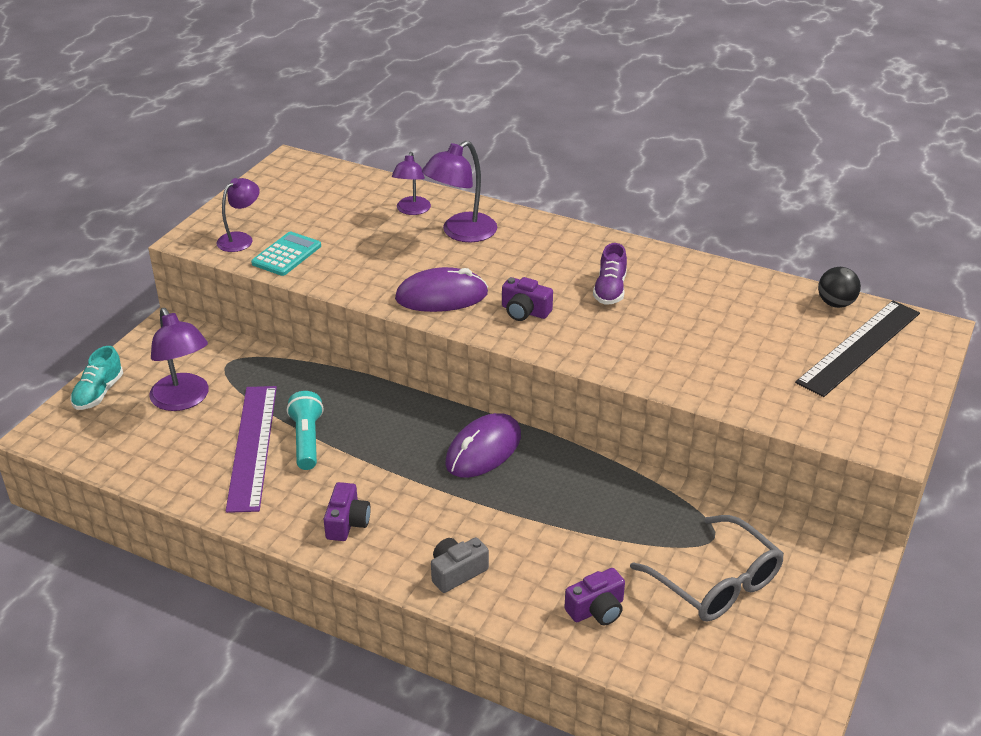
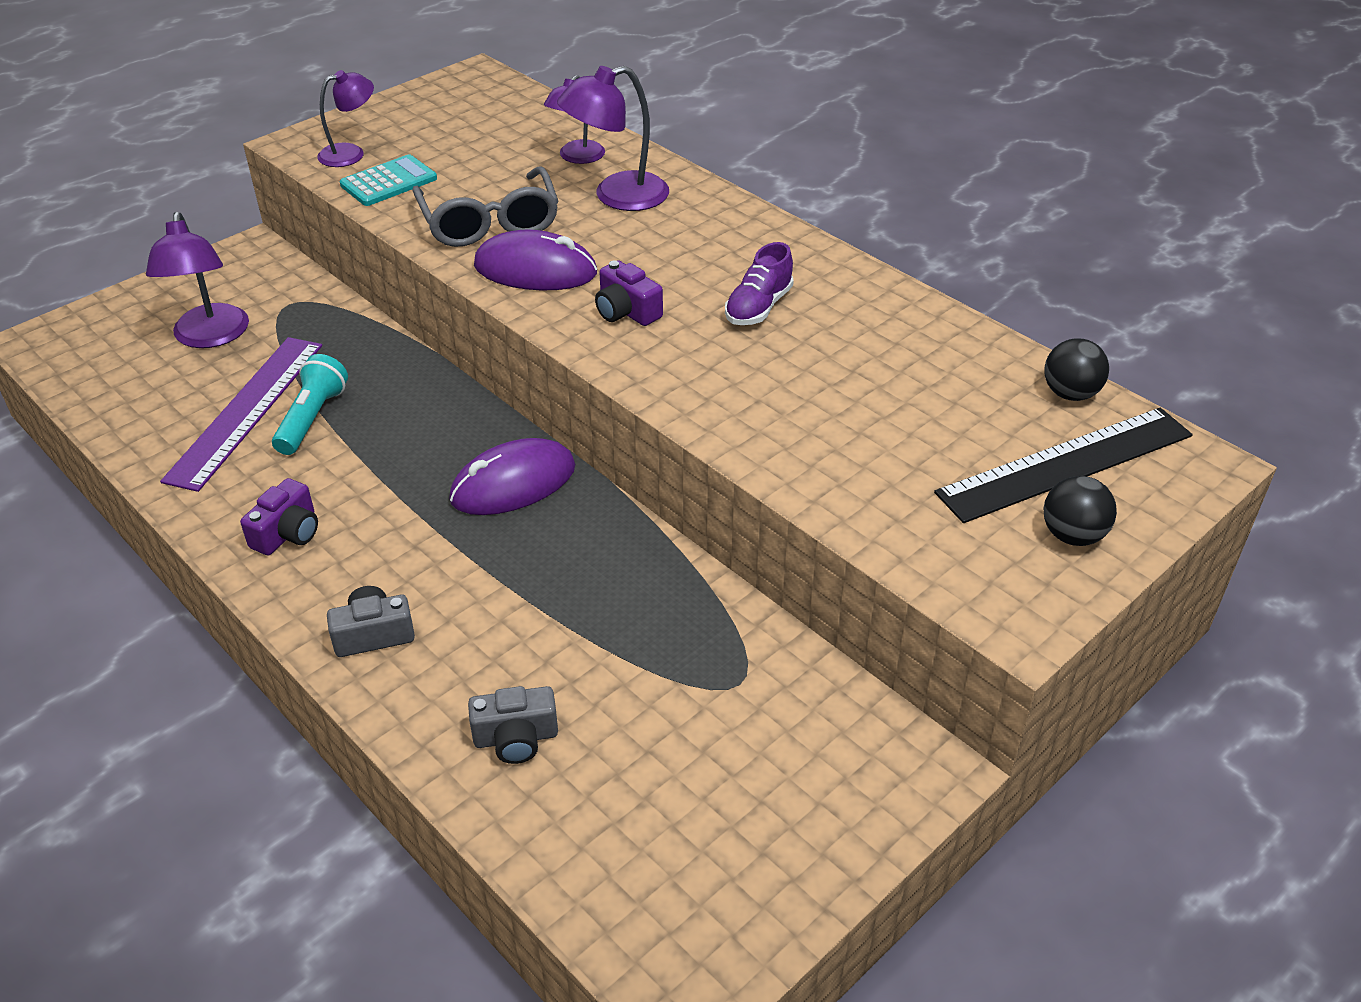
camera: 20 degrees right, 5 degrees up
(98, 393) = (127, 307): turquoise shoe -> none
(597, 609) = (516, 738): purple camera -> grey camera
(716, 582) = (701, 748): grey glasses -> grey glasses (489, 222)
(889, 389) = (1072, 535): none -> black ball

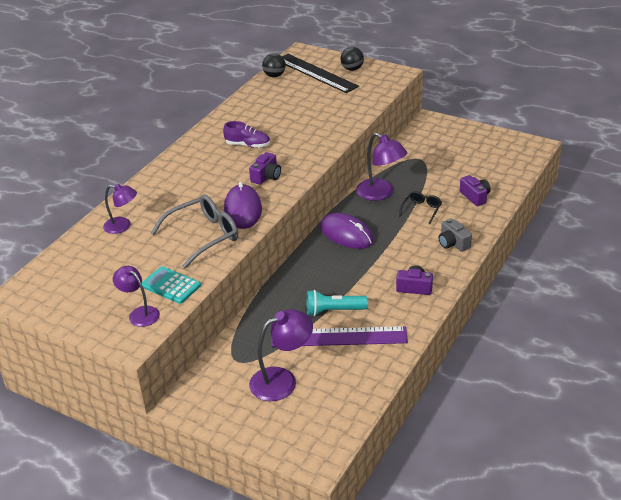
camera: 105 degrees left, 5 degrees down
(516, 738) = (475, 197): grey camera -> purple camera
(524, 620) = (421, 210): none -> black glasses
(617, 196) = (162, 203): purple lamp -> purple lamp (380, 193)

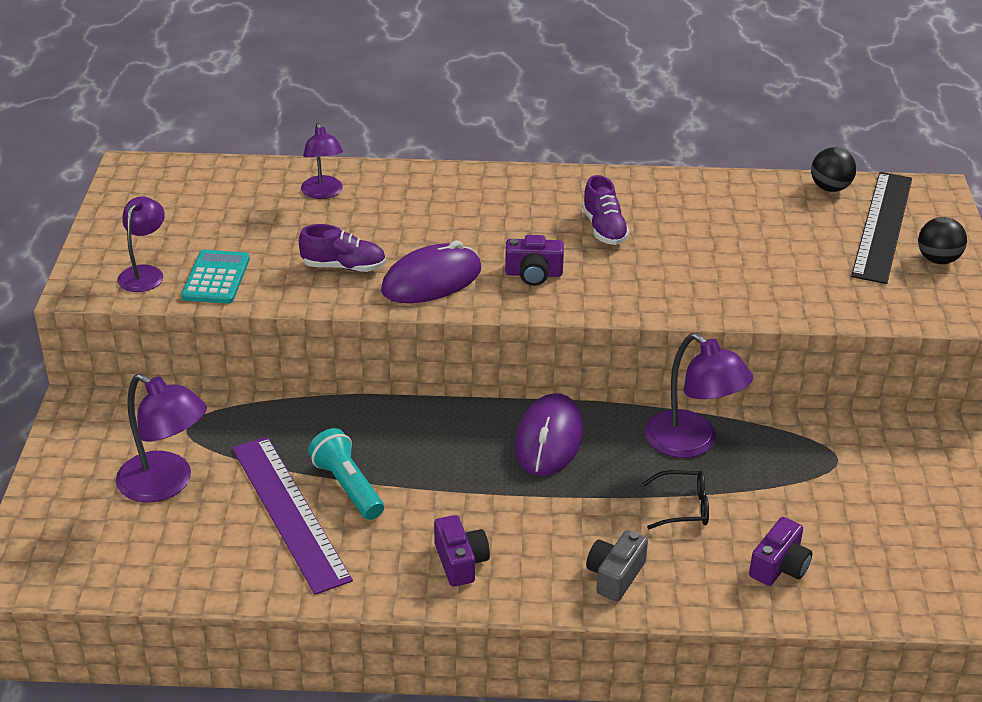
camera: 60 degrees right, 0 degrees up
(203, 236) = (344, 267): grey glasses -> purple shoe
(380, 193) = (692, 443): purple lamp -> purple lamp turned 60 degrees counterclockwise

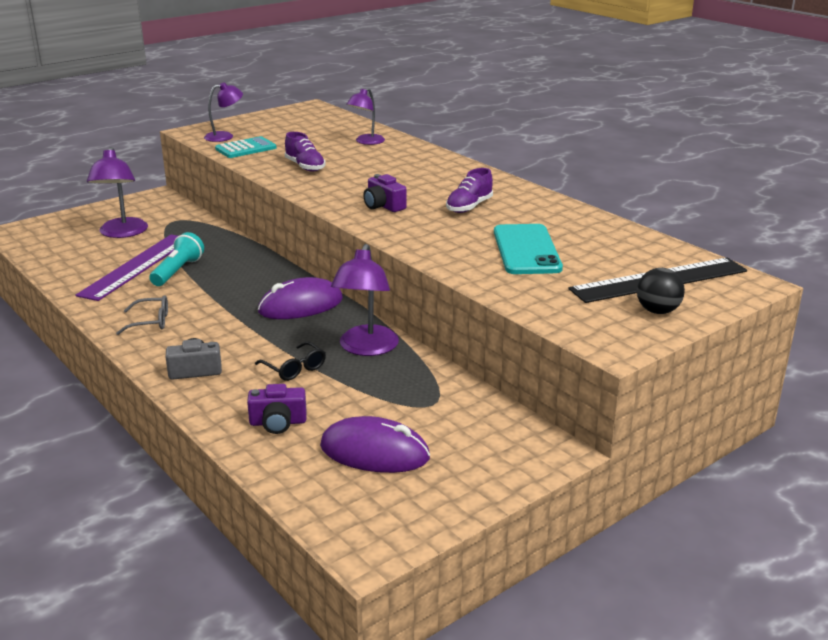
camera: 50 degrees right, 10 degrees down
(431, 280) = (329, 187): purple mouse -> purple mouse (374, 452)
(460, 562) = (150, 322): purple camera -> grey glasses
(745, 253) = (526, 250): none -> turquoise phone
(830, 188) = (668, 250): black ball -> none

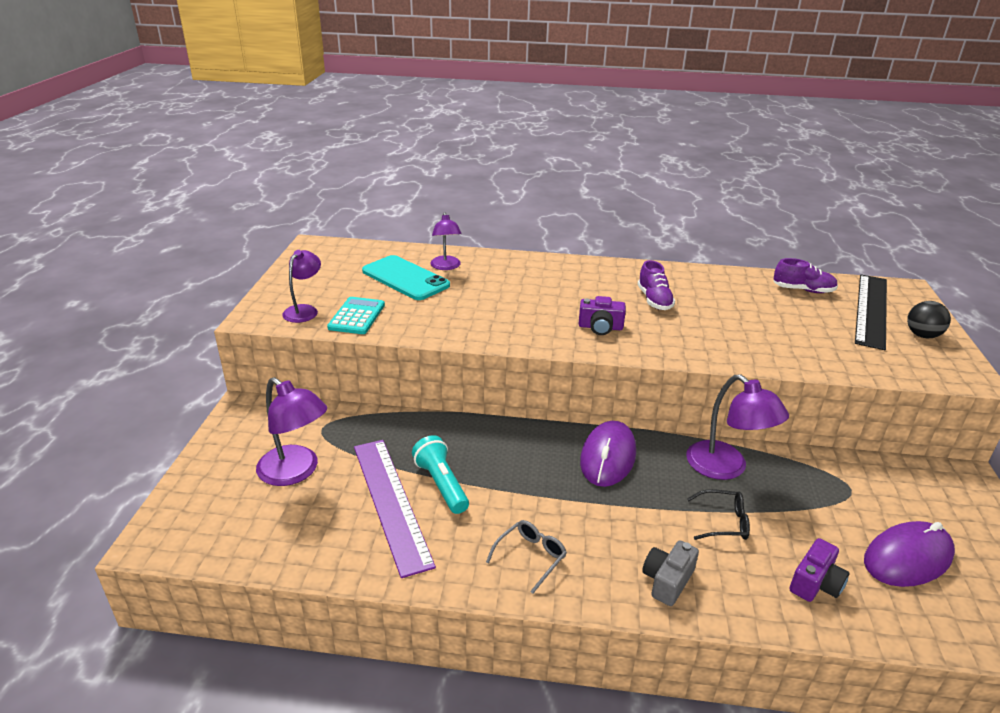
camera: 45 degrees left, 5 degrees up
(305, 167) = (454, 314): purple shoe -> purple shoe (803, 290)
(526, 250) = (766, 322): turquoise phone -> turquoise phone (405, 278)

